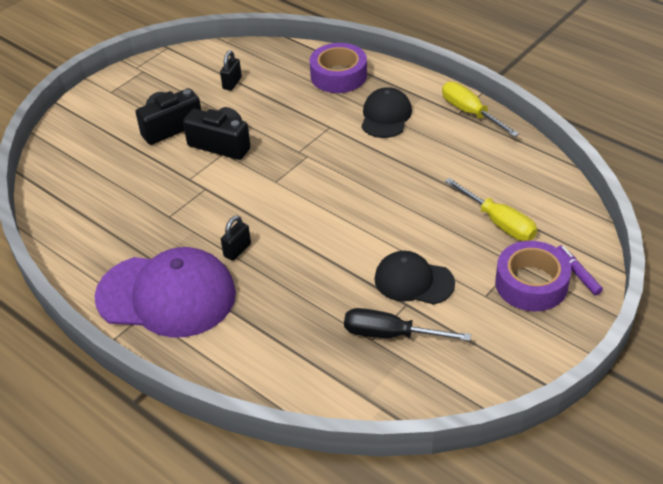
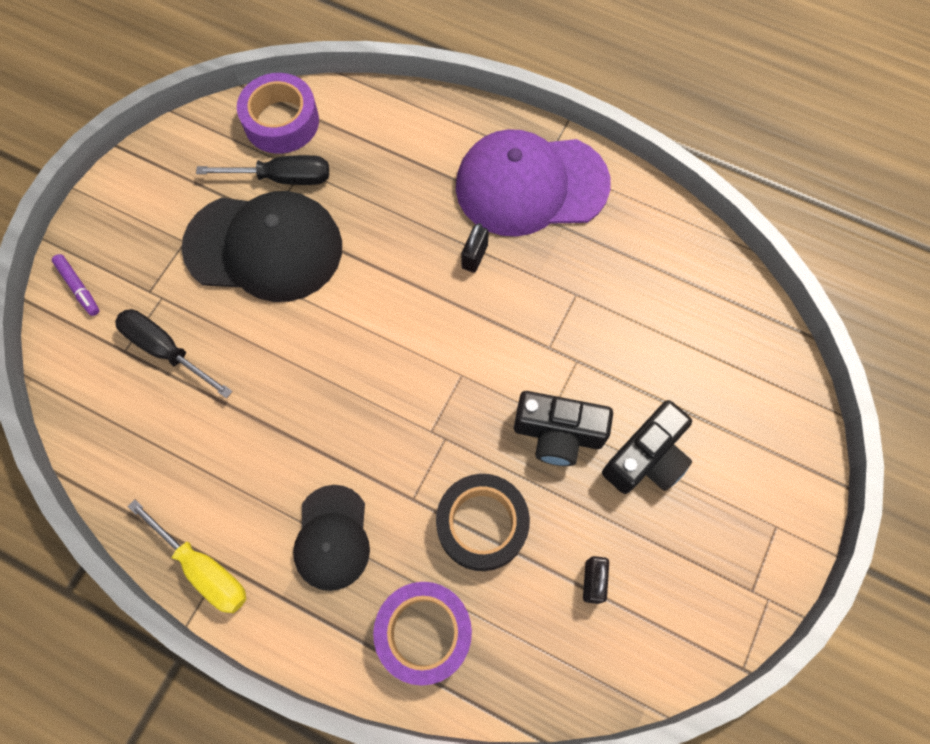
camera: 165 degrees right, 25 degrees up
(289, 111) = (482, 524): none -> black tape
(413, 281) = (264, 247): black cap -> black cap, size x1.75
(499, 222) = (166, 350): yellow screwdriver -> black screwdriver
(531, 284) = (132, 265): purple tape -> purple tape (281, 121)

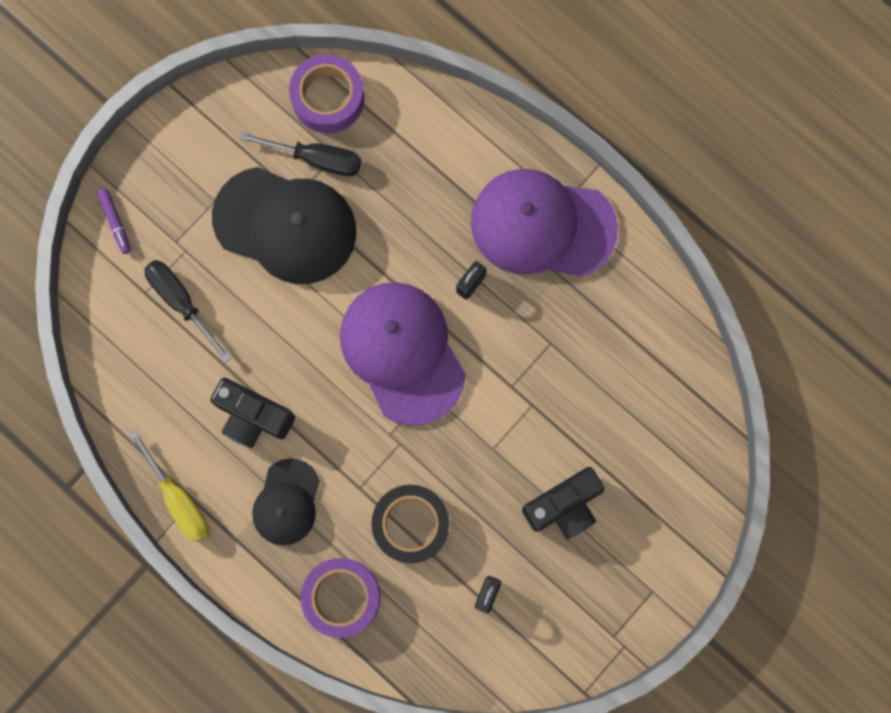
camera: 15 degrees right, 10 degrees up
(421, 342) = (402, 352): none -> purple cap
(558, 434) = (496, 465): black camera -> black camera (253, 417)

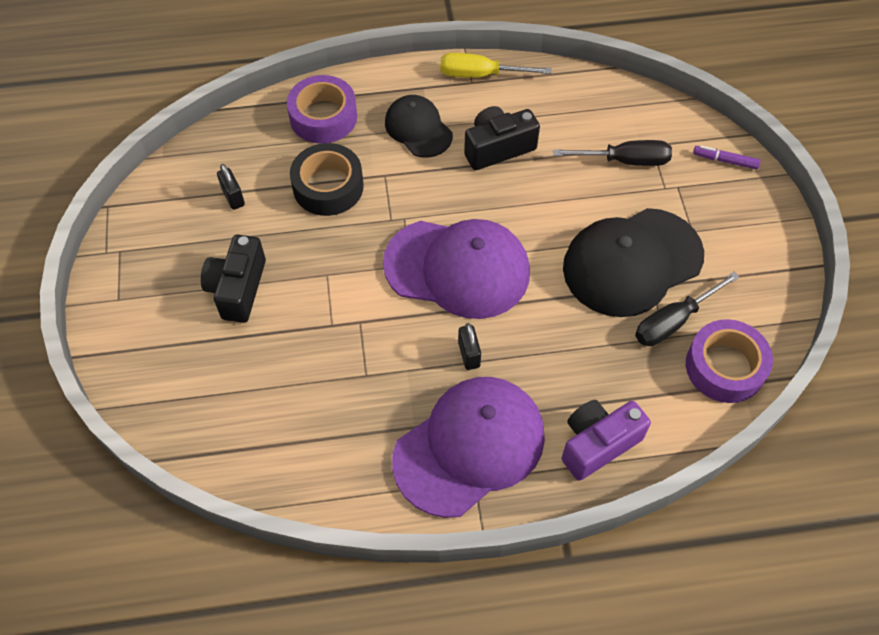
camera: 130 degrees right, 20 degrees down
(466, 142) = (597, 444): none -> purple camera

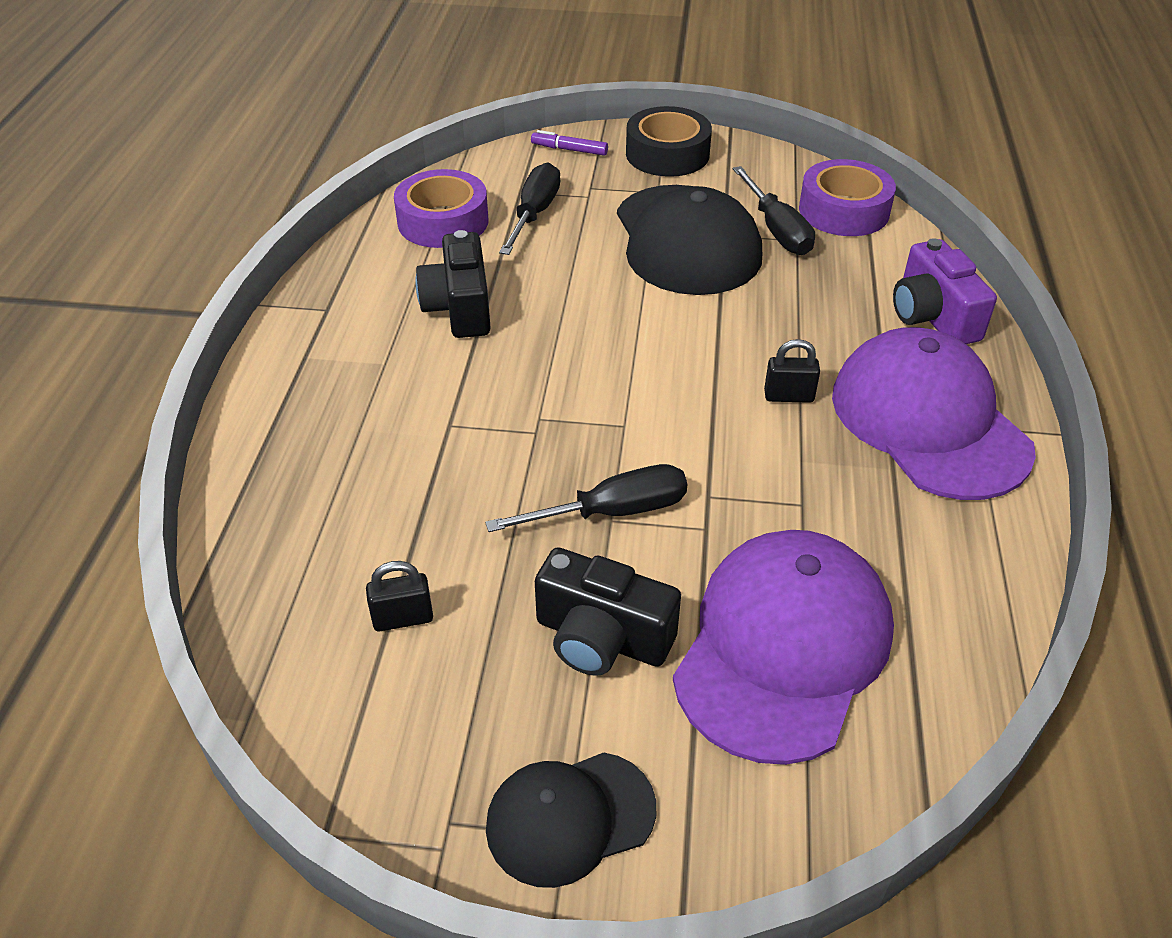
camera: 75 degrees left, 15 degrees down
(323, 117) = (293, 474): purple tape -> purple tape (443, 221)
(328, 186) = (441, 491): black tape -> black tape (667, 154)
(333, 274) = (612, 512): none -> black screwdriver
(418, 128) = (381, 375): black cap -> black cap (570, 818)
(457, 268) = (647, 381): purple cap -> purple cap (783, 647)
(480, 75) = (319, 299): yellow screwdriver -> none
(725, 161) = (569, 150): purple marker -> purple marker turned 75 degrees clockwise

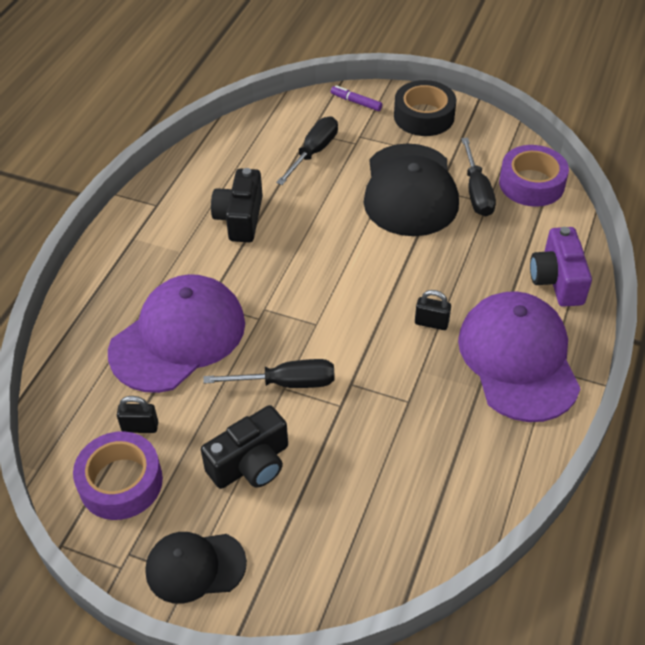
camera: 15 degrees right, 5 degrees up
(443, 221) = (251, 149): purple tape -> purple tape (121, 482)
(601, 638) = (251, 464): black camera -> black camera turned 75 degrees counterclockwise
(783, 647) = (357, 493): purple cap -> purple cap (178, 337)

